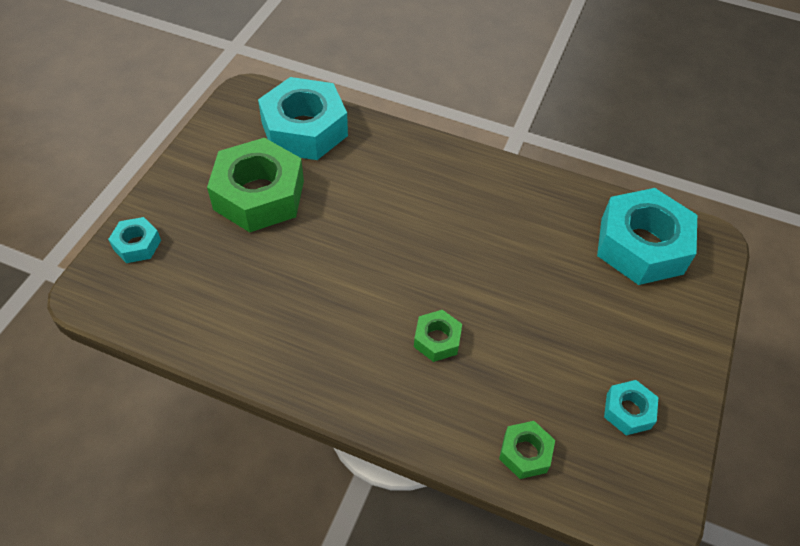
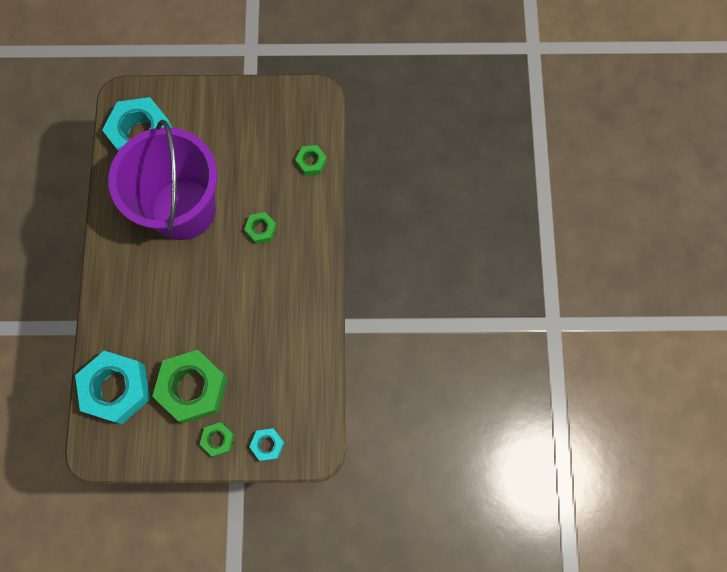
camera: 110 degrees left, 20 degrees up
(181, 199) = (218, 439): none -> green nut
(509, 258) = (183, 209): none -> purple bucket
(628, 411) = (264, 119): turquoise nut -> none

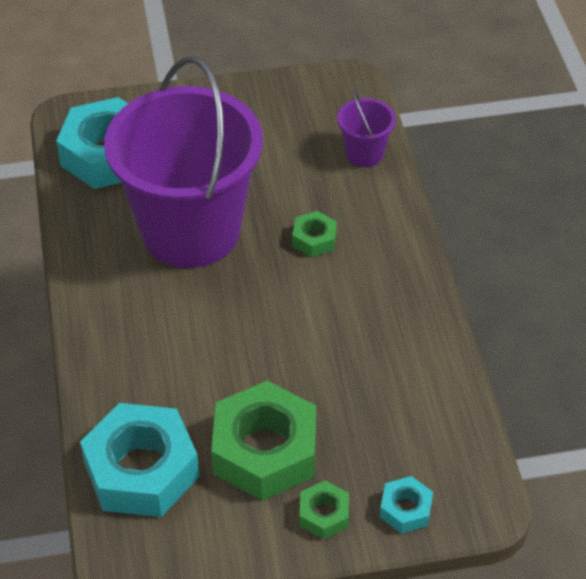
camera: 10 degrees left, 25 degrees down
(311, 162) = (364, 153): green nut -> purple bucket

